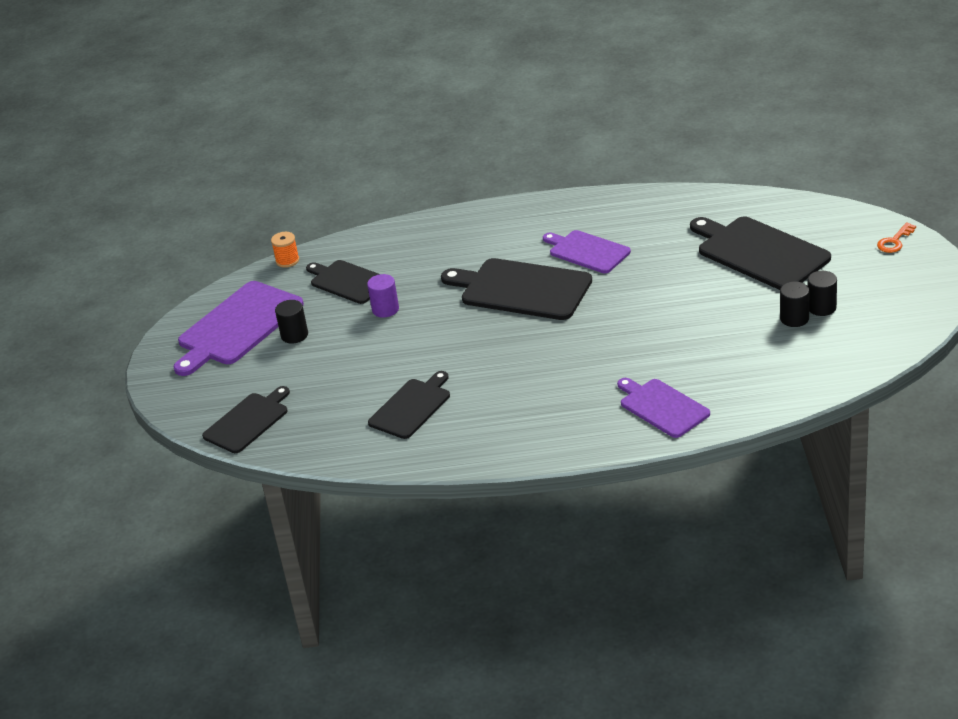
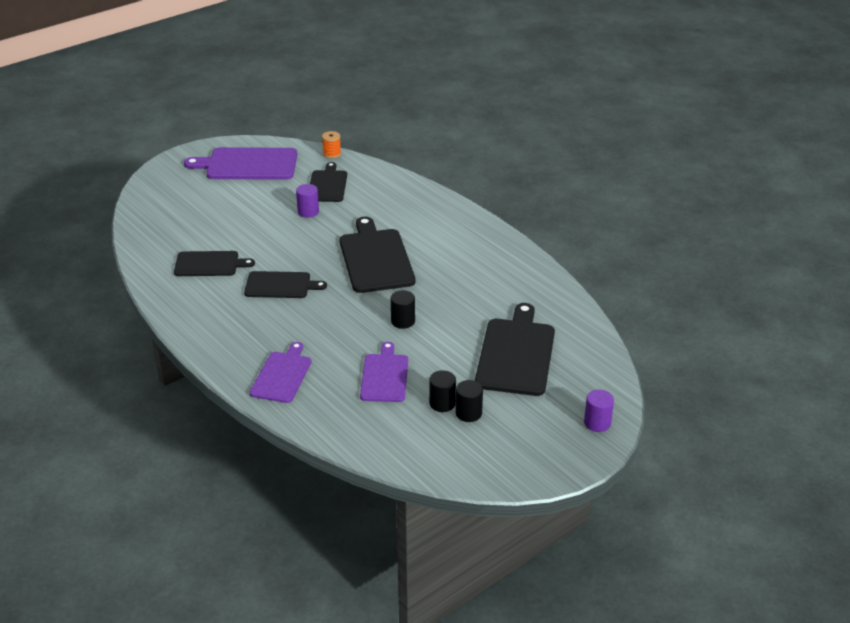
camera: 50 degrees right, 0 degrees up
(248, 421) = (154, 208): black cutting board -> black cutting board (280, 285)
(294, 335) = (254, 189): black cylinder -> black cylinder (403, 321)
(587, 251) = (446, 270): purple cutting board -> purple cutting board (384, 376)
(894, 241) = (597, 423): orange key -> purple cylinder

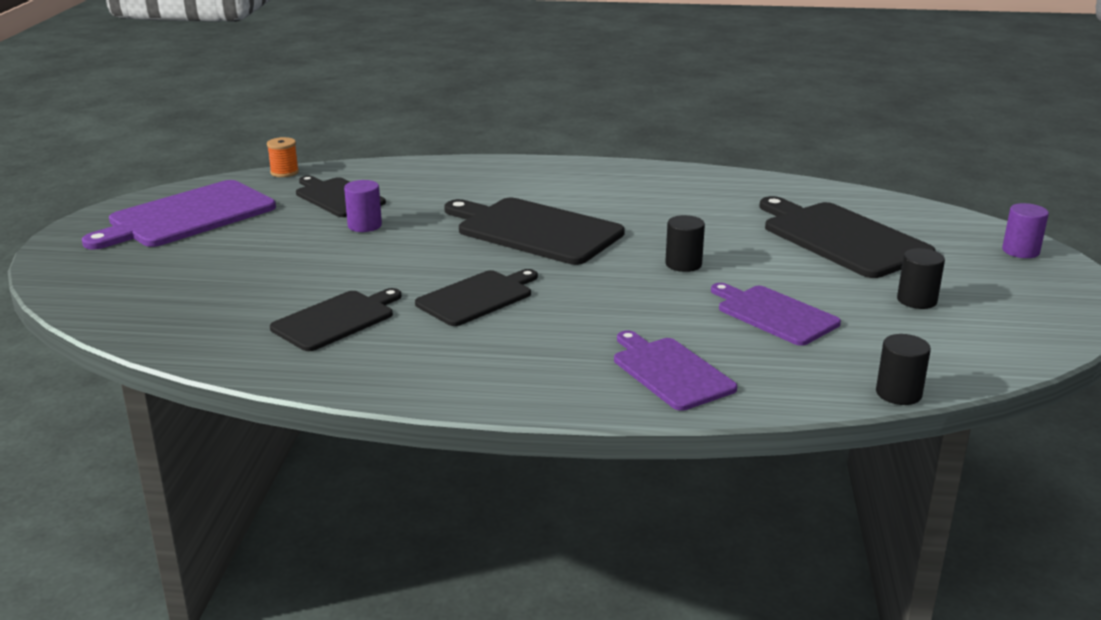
camera: 45 degrees left, 10 degrees down
(442, 403) = (877, 306): black cylinder -> black cylinder (898, 393)

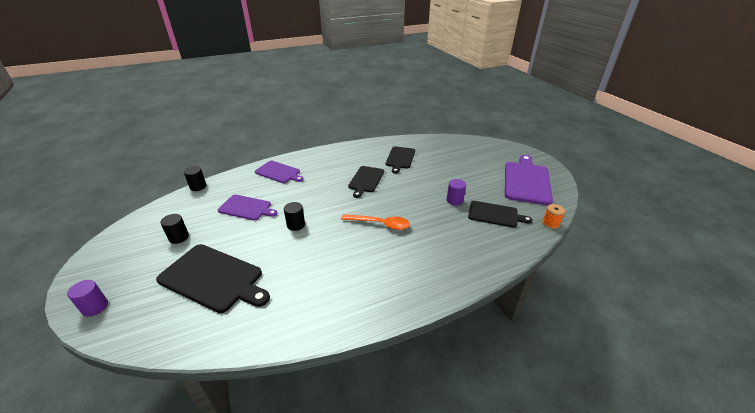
camera: 150 degrees right, 10 degrees up
(535, 230) = (380, 224): black cutting board -> orange spoon

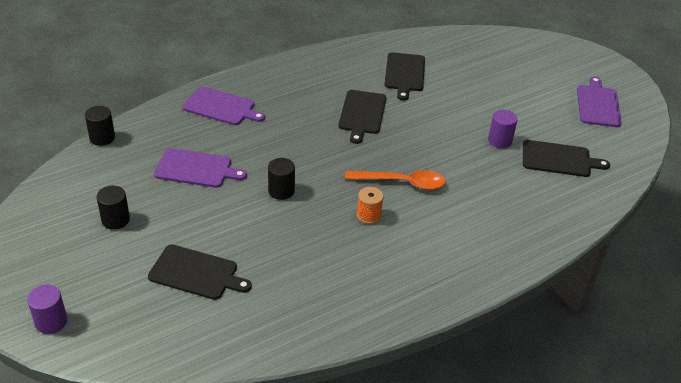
camera: 10 degrees left, 5 degrees up
(213, 278) = (196, 273): black cutting board -> black cutting board, size x0.63
(526, 181) = (598, 104): purple cutting board -> purple cutting board, size x0.63
(550, 223) = (634, 168): orange spool -> orange spool (369, 215)

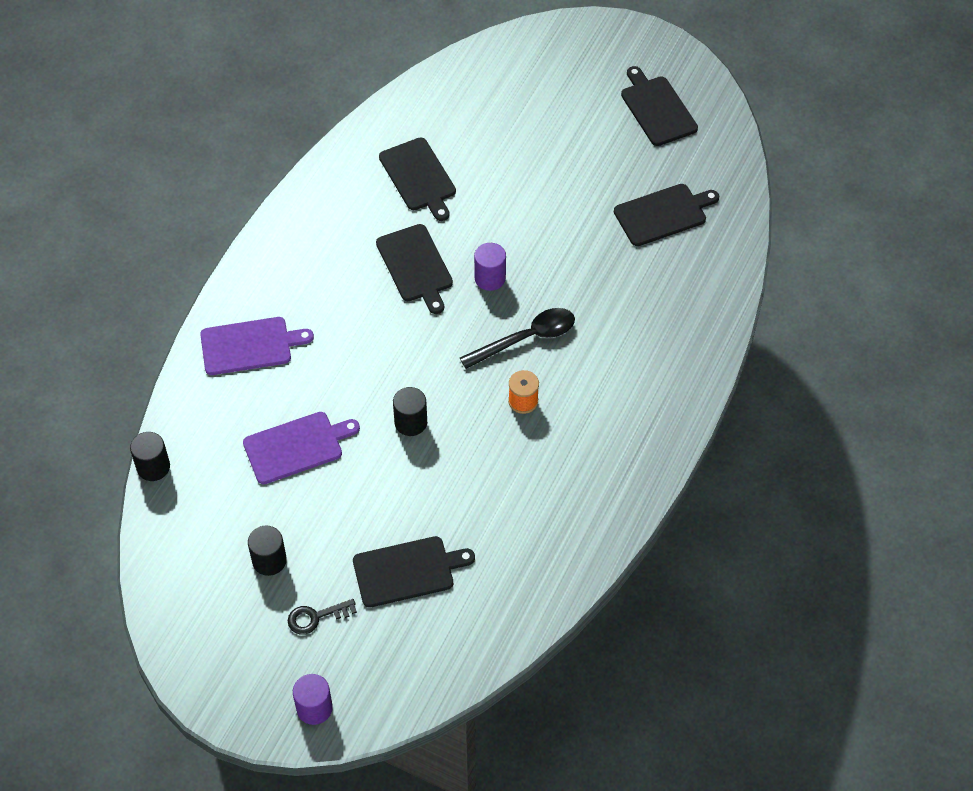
camera: 30 degrees left, 15 degrees up
(110, 267) = (316, 617): none -> black key
(402, 183) = (526, 339): orange spoon -> black spoon
(499, 141) = (587, 222): purple cylinder -> purple cylinder (490, 278)
(598, 104) = (657, 109): purple cutting board -> black cutting board

